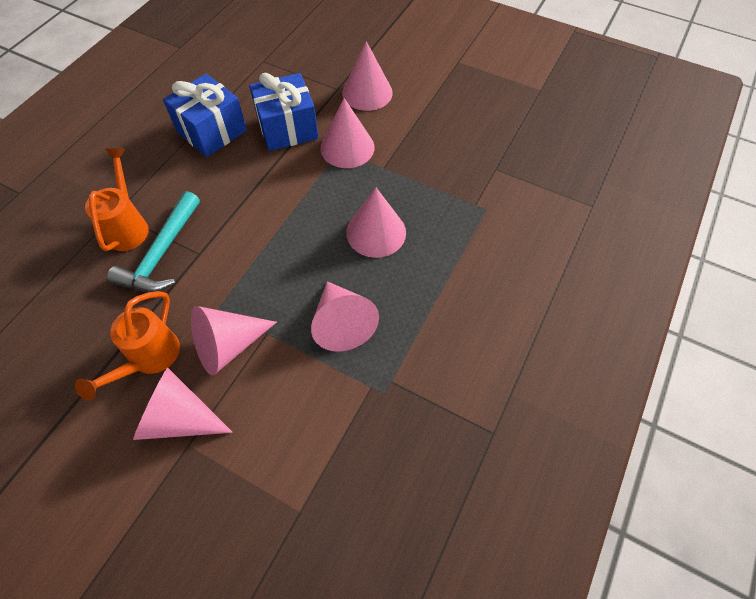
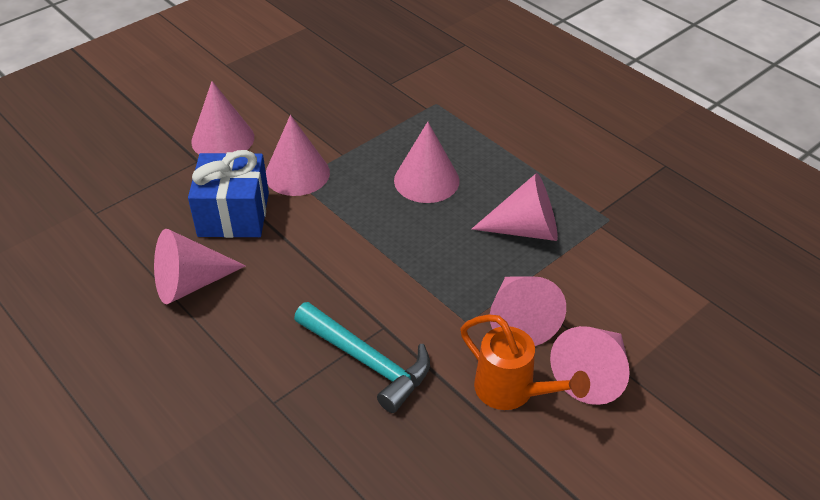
camera: 70 degrees left, 15 degrees down
(128, 226) = (304, 390): orange watering can -> none
(212, 131) = (190, 283): blue gift -> pink cone

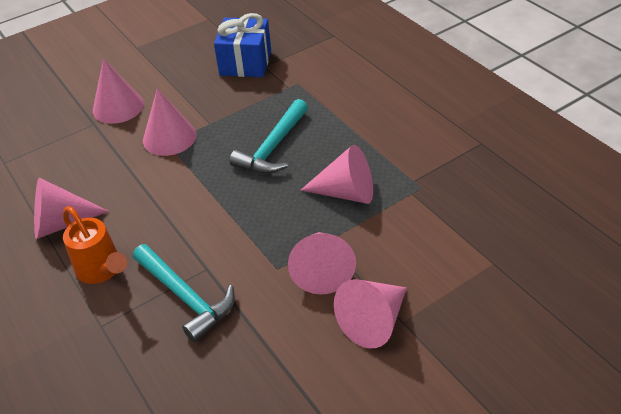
camera: 10 degrees right, 0 degrees up
(233, 214) = (110, 168): blue gift -> blue gift (245, 63)
(426, 180) = (273, 147): pink cone -> turquoise hammer
(512, 392) = (300, 331): orange watering can -> orange watering can (102, 270)

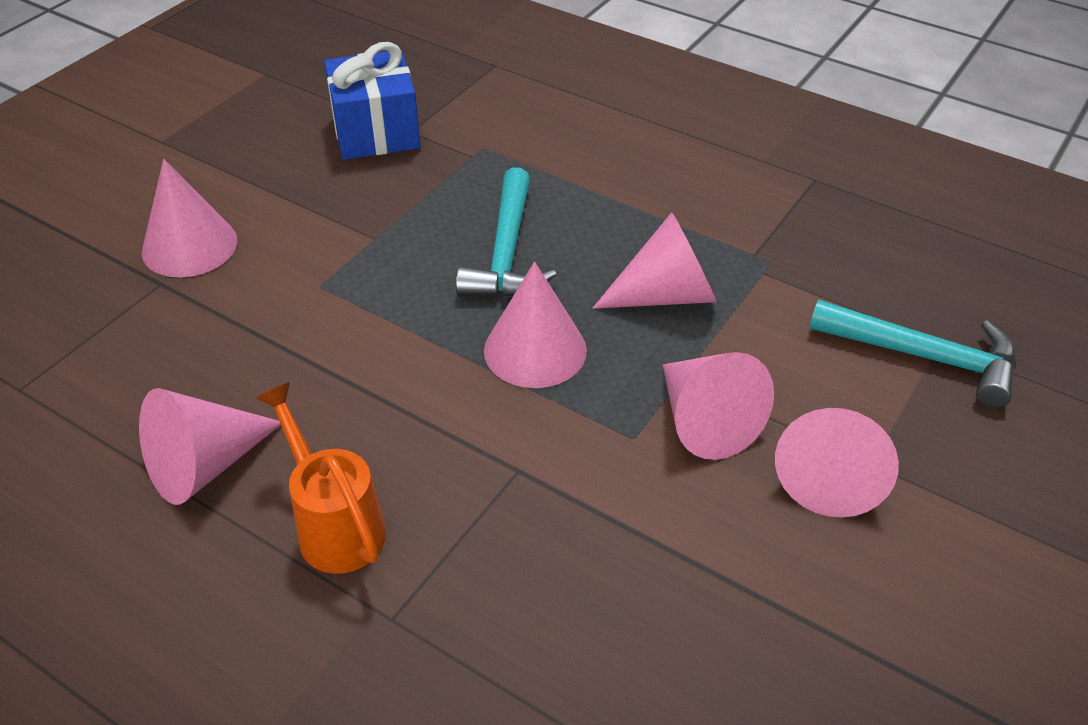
camera: 25 degrees left, 0 degrees up
(102, 270) = (334, 525): orange watering can -> orange watering can turned 150 degrees counterclockwise
(169, 137) = (317, 276): pink cone -> pink cone (535, 350)
(186, 297) = (512, 525): turquoise hammer -> turquoise hammer (924, 357)

